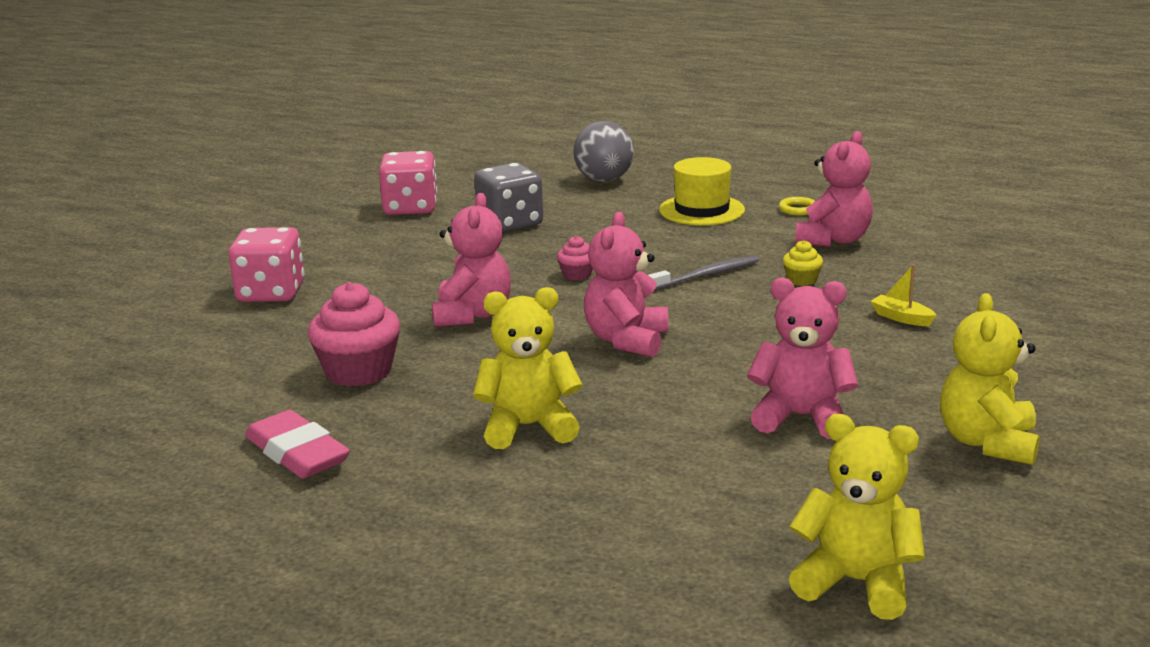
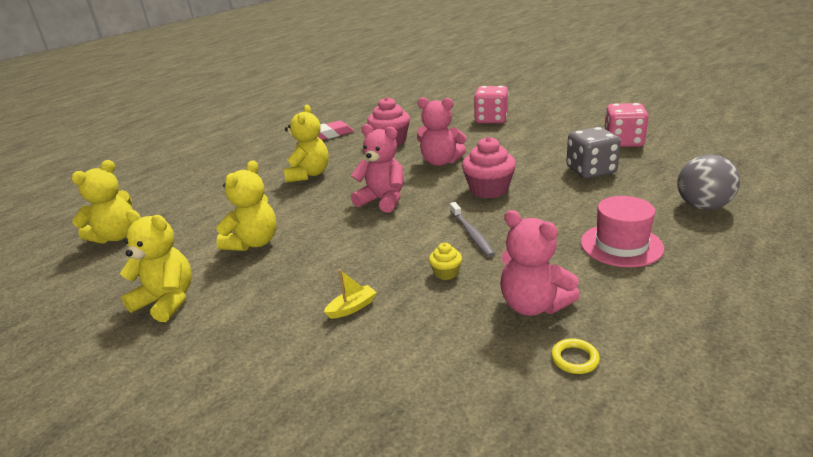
camera: 105 degrees right, 5 degrees up
(577, 275) = (489, 190): pink cupcake -> pink cupcake, size x2.01
(701, 210) = (621, 245): yellow hat -> pink hat
(798, 209) = (625, 298): yellow ring -> yellow ring (574, 359)
(801, 417) = (253, 243): pink teddy bear -> yellow teddy bear

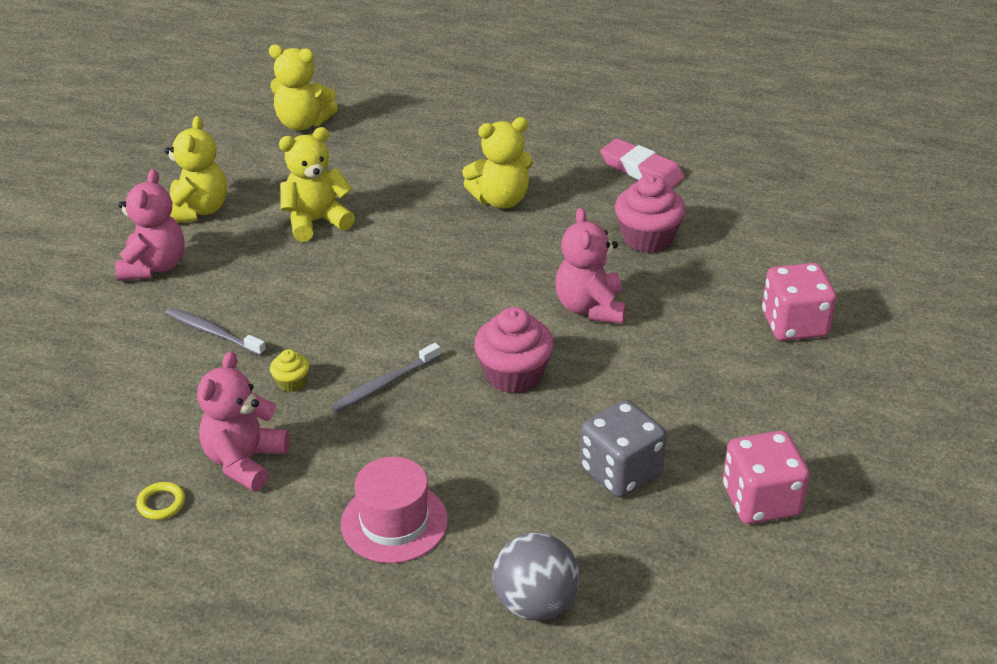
camera: 65 degrees right, 10 degrees up
(253, 243) = (316, 221): yellow teddy bear -> yellow teddy bear turned 150 degrees clockwise
(352, 308) = (213, 332): yellow boat -> grey toothbrush
(383, 200) = (448, 286): pink teddy bear -> pink teddy bear (154, 266)

